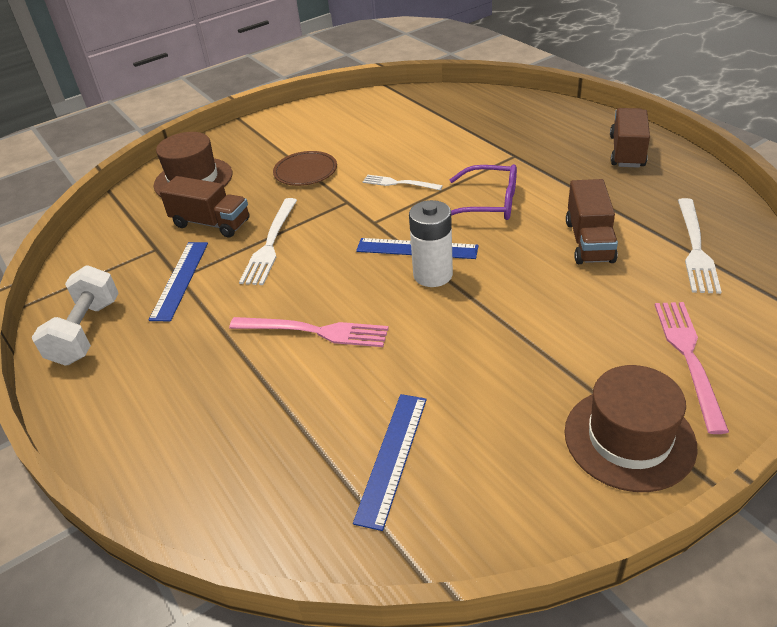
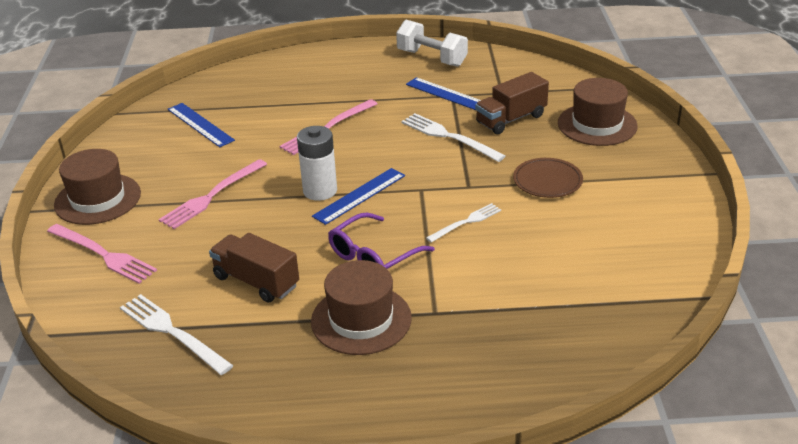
camera: 120 degrees right, 5 degrees down
(516, 343) = (212, 196): none -> pink fork
(560, 177) = (361, 319): none -> brown hat
(627, 152) = (348, 395): brown truck -> none

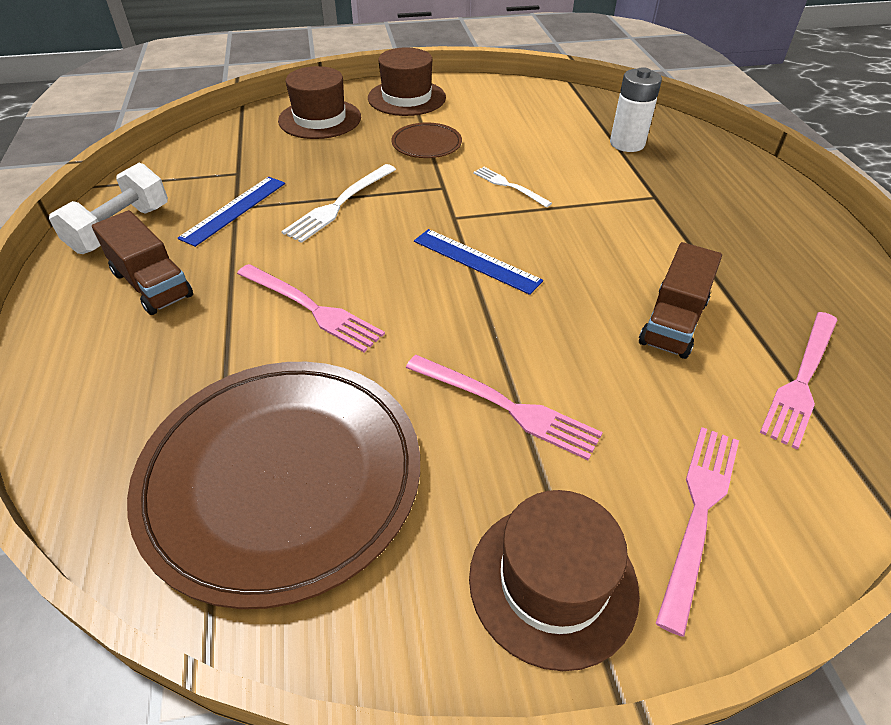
camera: 100 degrees left, 10 degrees up
(173, 332) = (801, 379): white fork -> pink fork
(200, 124) = (282, 478): blue ruler -> brown plate
(320, 191) = (472, 295): white battery -> white battery (627, 144)
(361, 319) = (690, 237): brown hat -> brown hat (406, 98)
(373, 256) = (588, 239): purple glasses -> none
(511, 119) = (303, 165): brown truck -> brown truck (152, 284)

